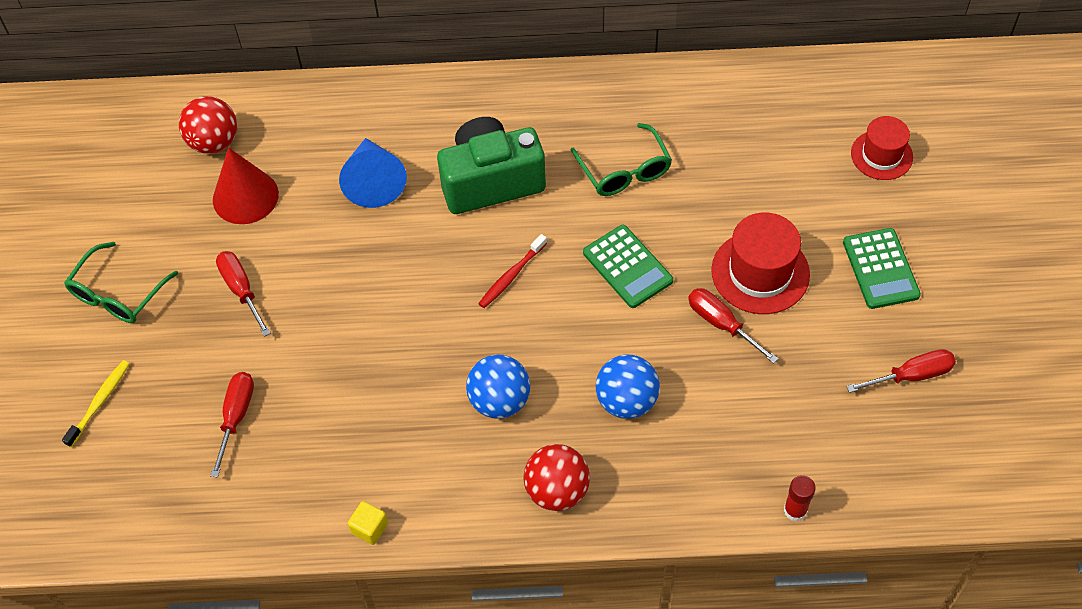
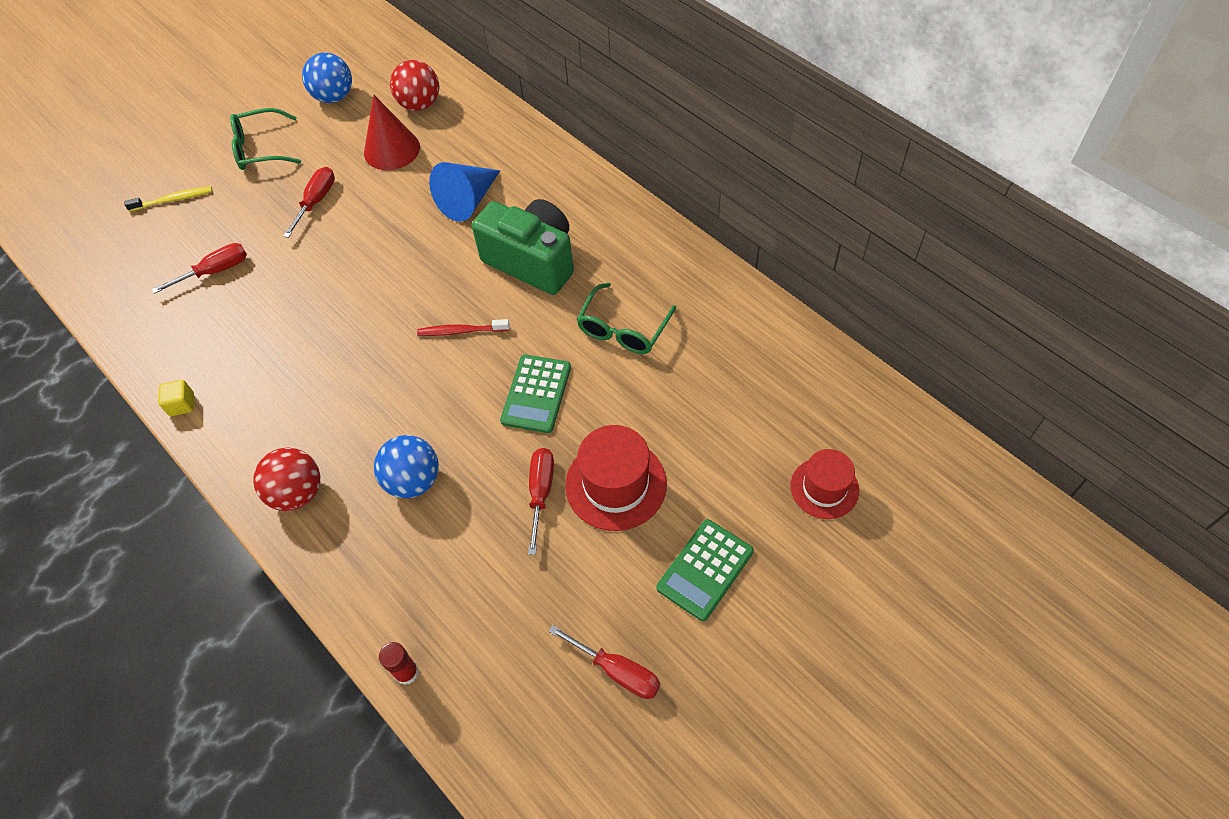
camera: 50 degrees right, 0 degrees up
(499, 401) = (347, 402): blue ball -> blue ball (334, 97)

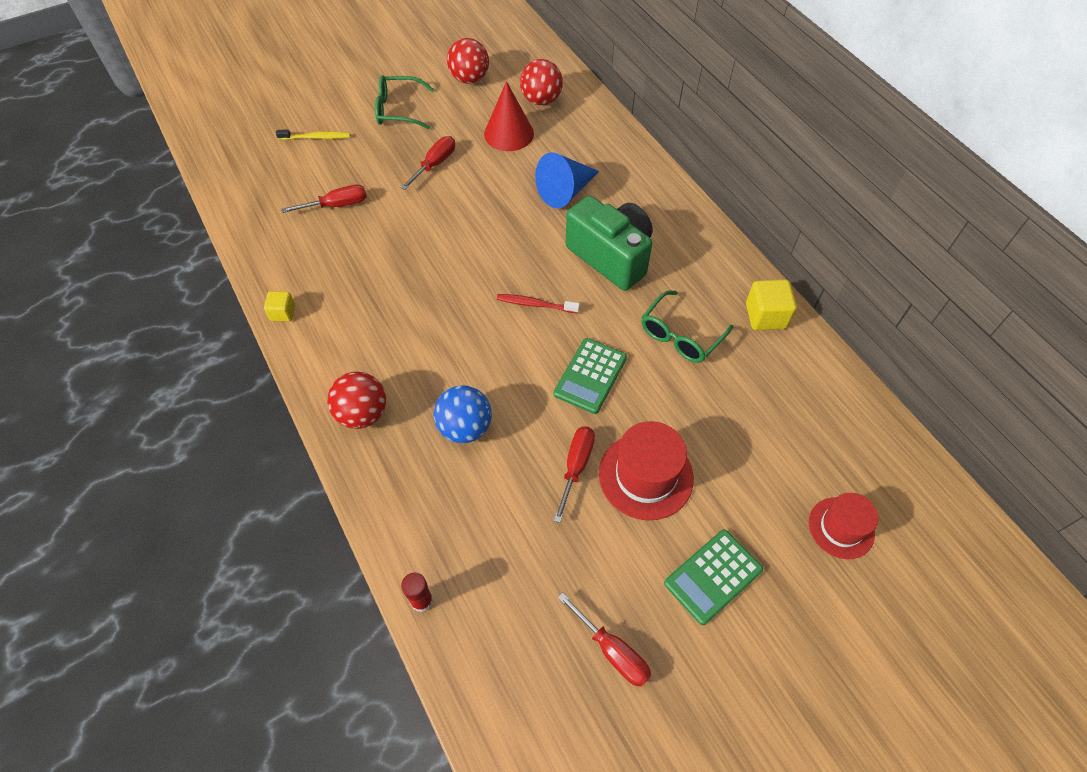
camera: 10 degrees right, 0 degrees up
(334, 97) = (469, 79): blue ball -> red ball
(708, 288) = (765, 316): none -> yellow cube

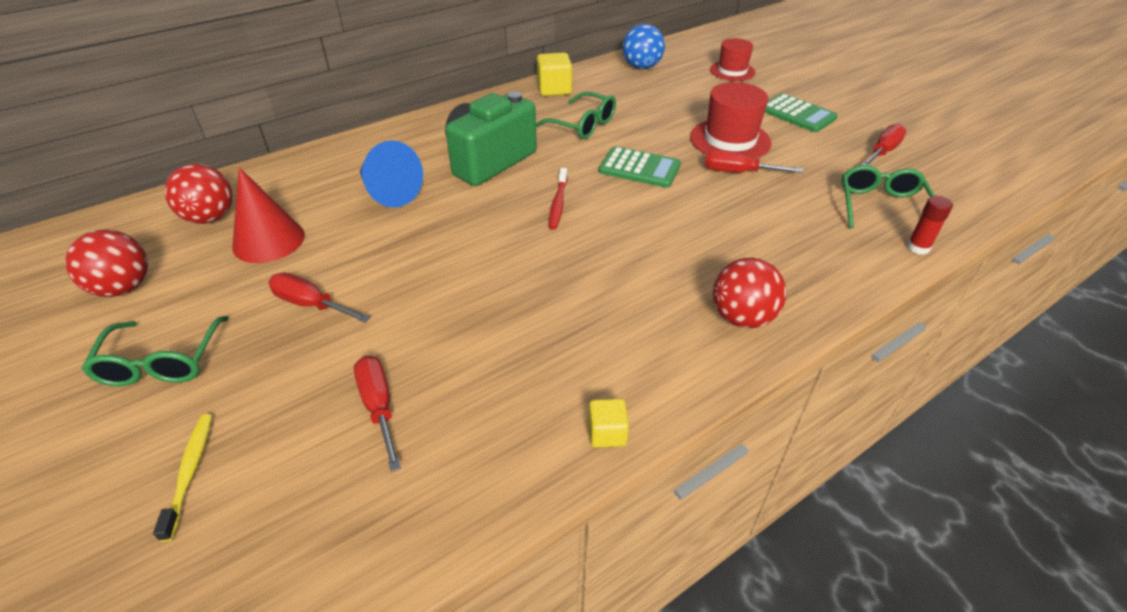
camera: 95 degrees left, 15 degrees down
(465, 427) = (726, 238): blue ball -> blue ball (641, 67)
(496, 594) = (881, 206): none -> green glasses

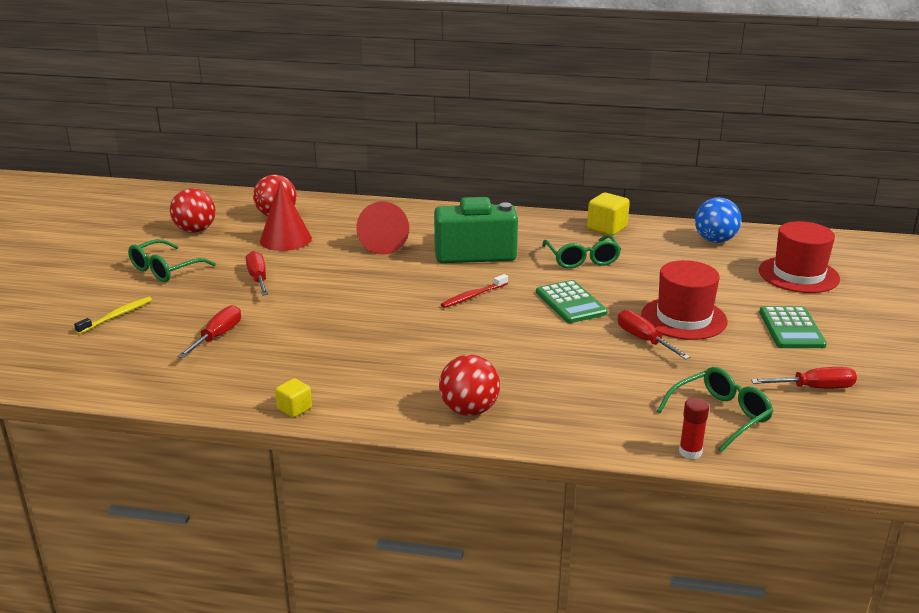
camera: 45 degrees right, 15 degrees down
(388, 192) = (384, 243): blue cone -> red cone
(732, 71) = (798, 275): red hat -> red hat, size x1.52

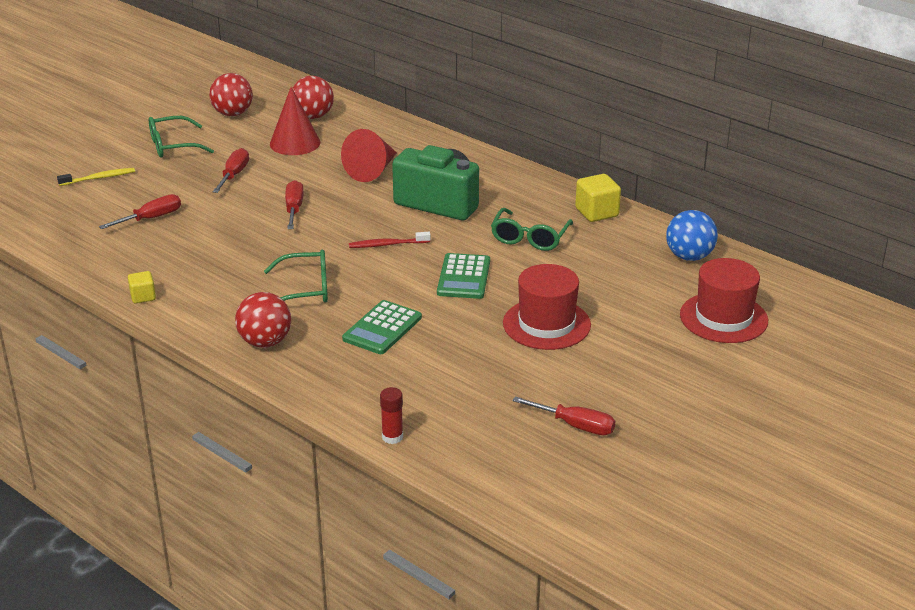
camera: 30 degrees right, 5 degrees up
(644, 340) = (483, 332): red screwdriver -> red screwdriver (294, 209)
(720, 416) = (457, 418): green glasses -> green glasses (305, 289)
(791, 328) = (635, 367): green calculator -> green calculator (382, 328)

